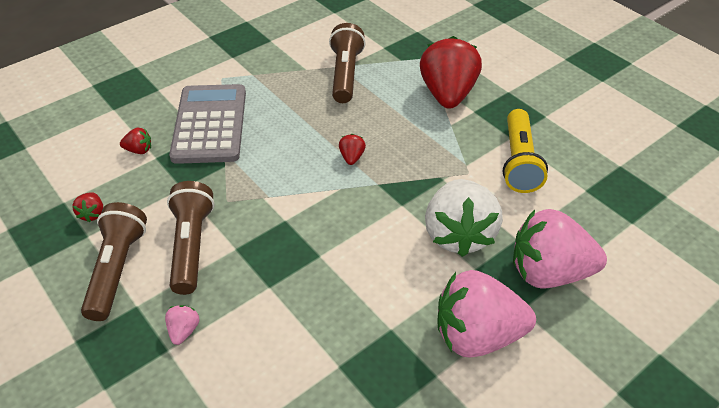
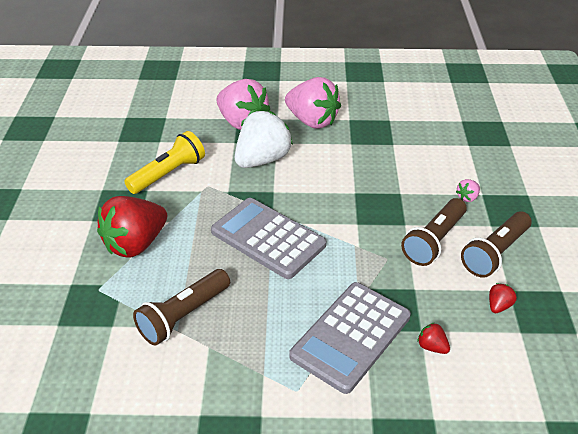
camera: 140 degrees left, 5 degrees down
(352, 157) = (268, 238): red strawberry -> grey calculator

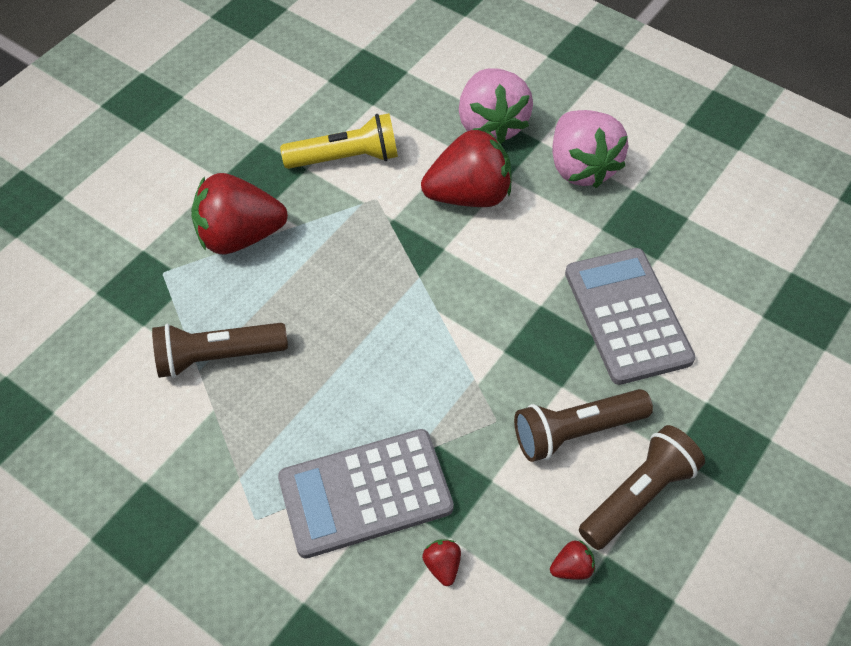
camera: 35 degrees right, 15 degrees up
(262, 160) = (469, 195): white strawberry -> red strawberry
(268, 238) = (383, 311): grey calculator -> grey calculator (627, 316)
(467, 197) = (680, 395): pink strawberry -> none
(495, 253) = (638, 495): brown flashlight -> brown flashlight turned 150 degrees clockwise

